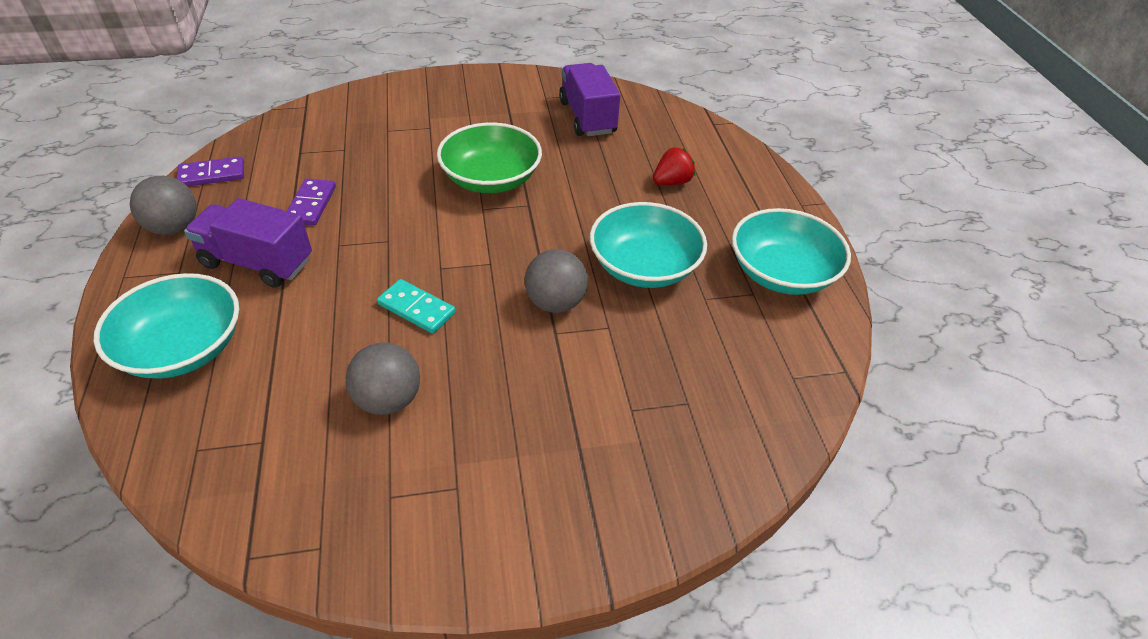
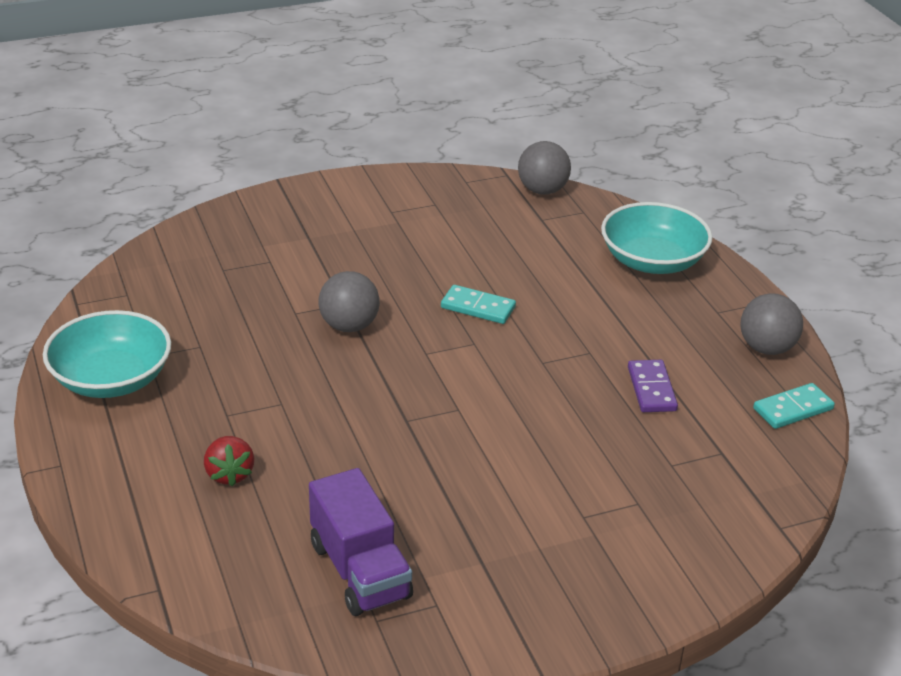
camera: 170 degrees right, 10 degrees down
(212, 174) = (793, 409): purple domino -> turquoise domino
(257, 263) = (654, 327): purple truck -> none
(388, 400) = (465, 248): grey ball -> grey ball (542, 190)
(491, 179) = (464, 447): green bowl -> none
(644, 266) = (263, 368): turquoise bowl -> none
(672, 182) = (229, 474): red strawberry -> red strawberry turned 60 degrees counterclockwise

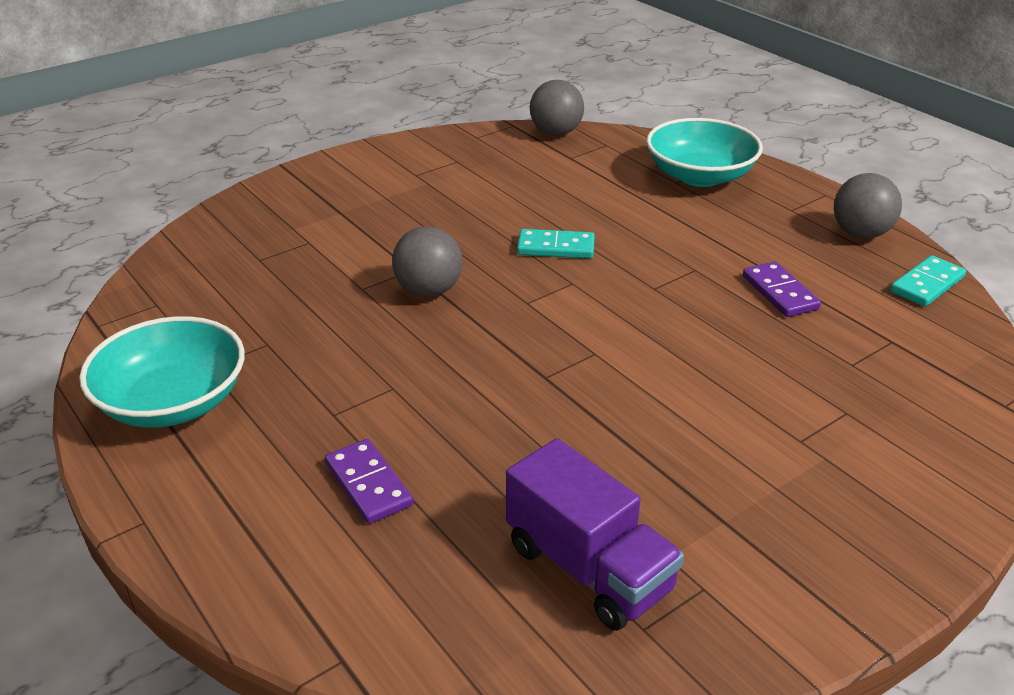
camera: 15 degrees left, 0 degrees up
(229, 474) = (368, 484): red strawberry -> purple domino

